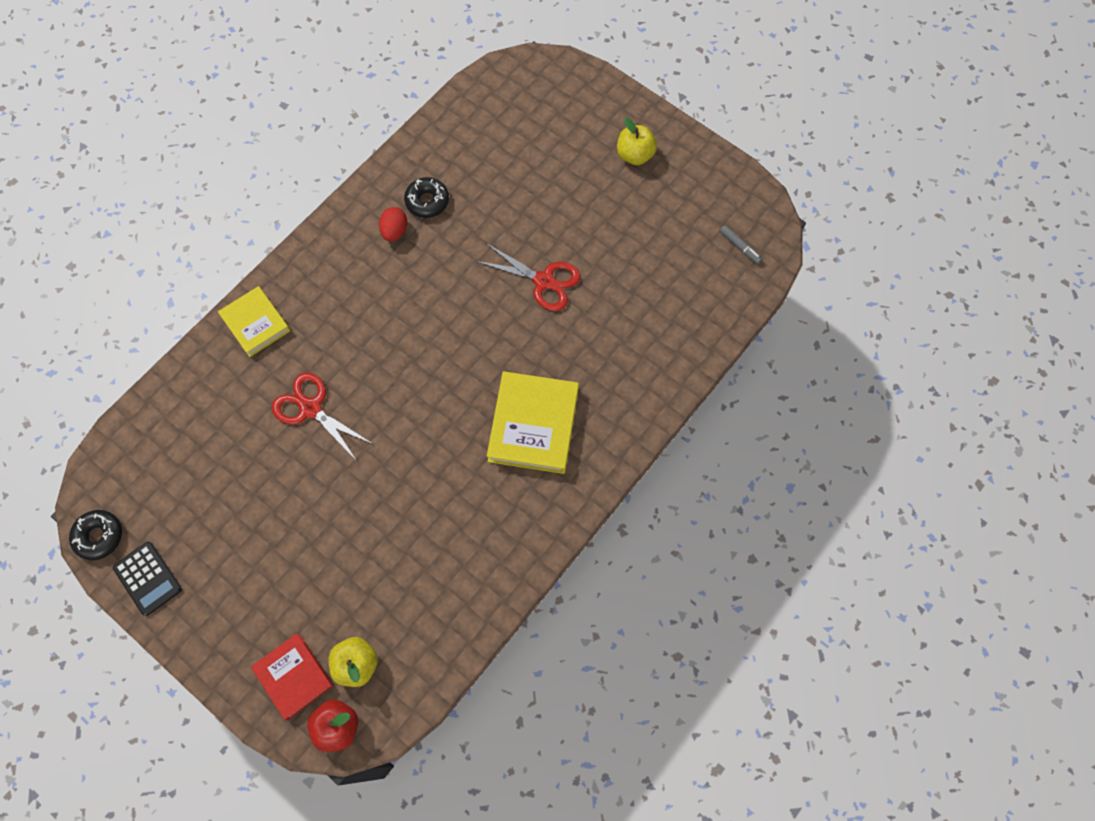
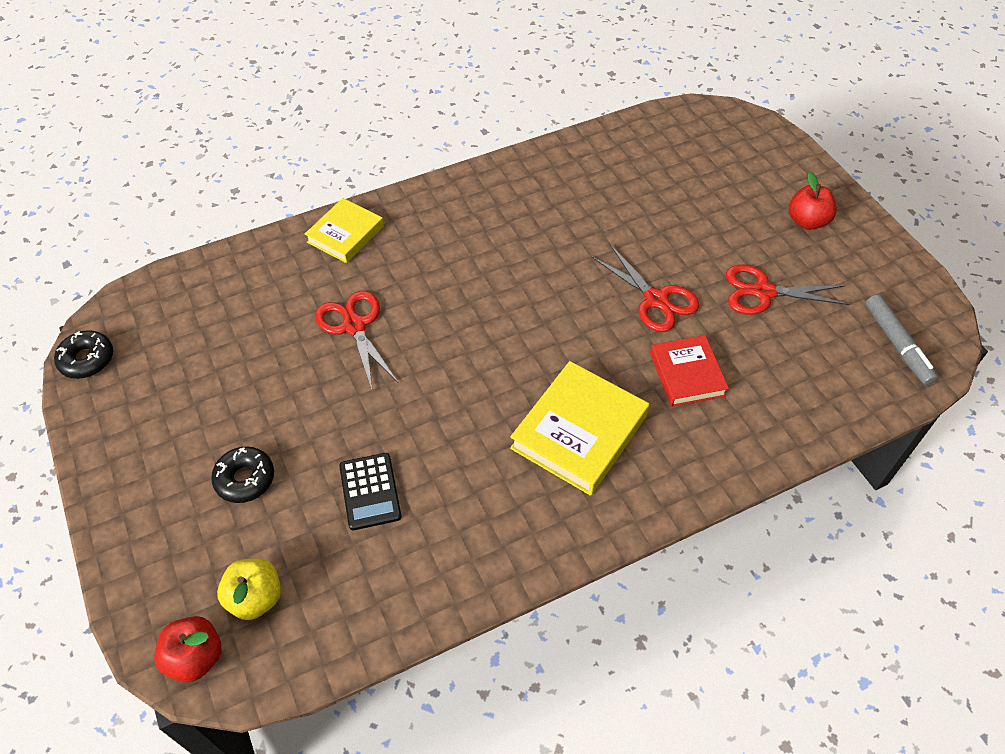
camera: 25 degrees right, 15 degrees down
(147, 578) = (104, 417): black calculator -> black calculator (370, 491)
(256, 323) = (345, 234): yellow book -> yellow book turned 45 degrees clockwise
(293, 677) = (183, 580): red book -> red book (687, 374)
(394, 231) = (522, 204): red egg -> none
(427, 201) = (568, 191): black donut -> black donut (245, 479)
(624, 239) = (763, 292): none -> red scissors
(635, 155) = (807, 221): yellow apple -> red apple
(740, 247) = (897, 344): grey marker -> grey marker, size x1.70

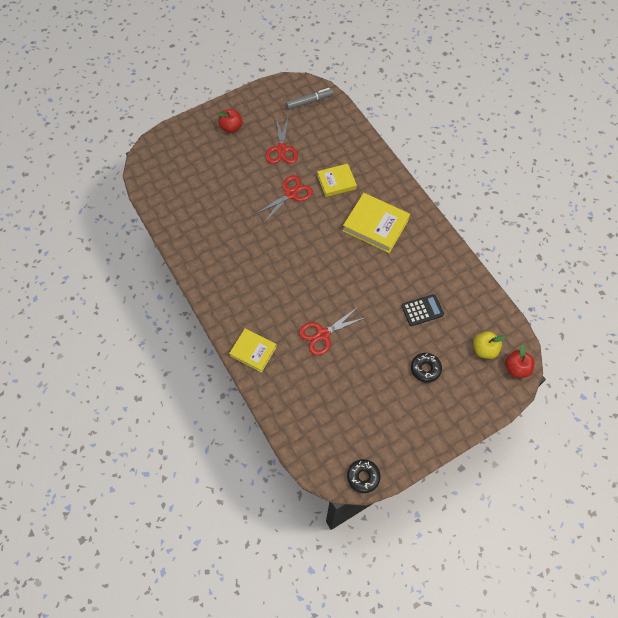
camera: 95 degrees left, 10 degrees up
(687, 374) = (336, 182): red book -> yellow book

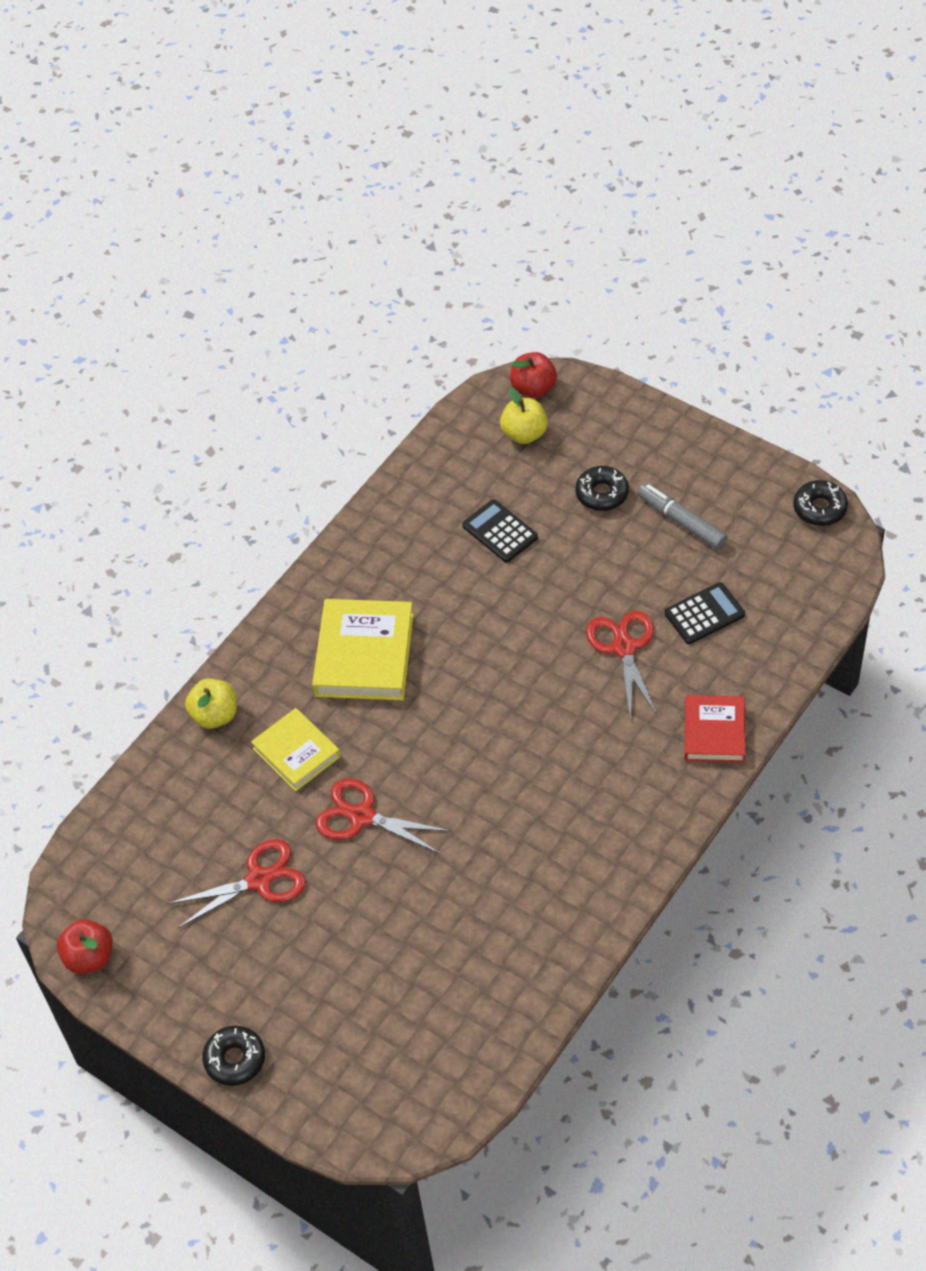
camera: 110 degrees left, 10 degrees down
(209, 117) = (235, 1059): none -> black donut
(231, 127) = (244, 1001): red apple -> red apple (89, 957)
(253, 351) = (714, 732): yellow book -> red book
(309, 101) = (108, 884): grey marker -> grey marker (681, 521)
(323, 334) = (624, 647): red scissors -> red scissors turned 135 degrees counterclockwise
(323, 381) = (704, 614): none -> black calculator
(372, 160) = (215, 715): none -> yellow apple

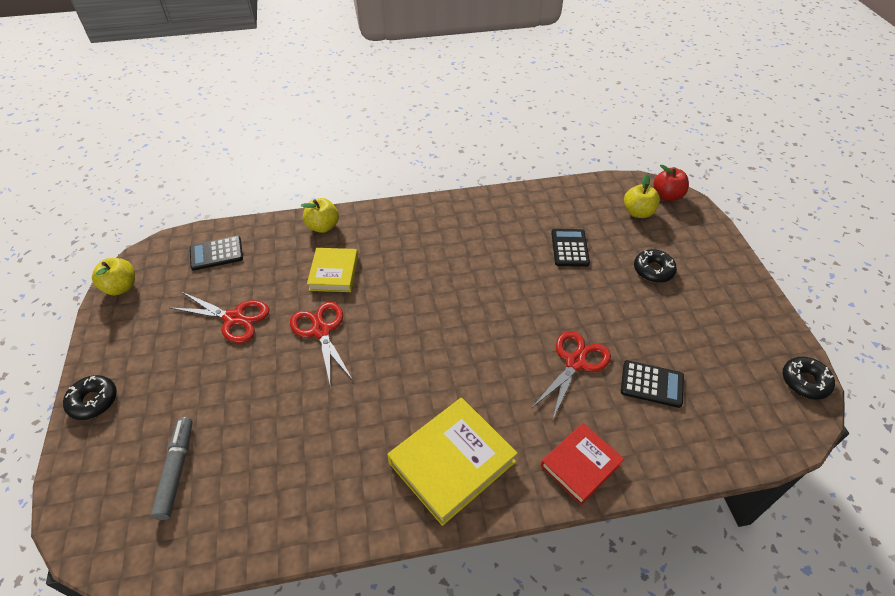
camera: 40 degrees right, 5 degrees down
(89, 957) = (121, 287): red apple -> yellow apple
(140, 839) = (216, 253): none -> black calculator
(364, 655) = (425, 253): yellow book -> yellow book (452, 462)
(681, 521) = (691, 319): grey marker -> grey marker (176, 470)

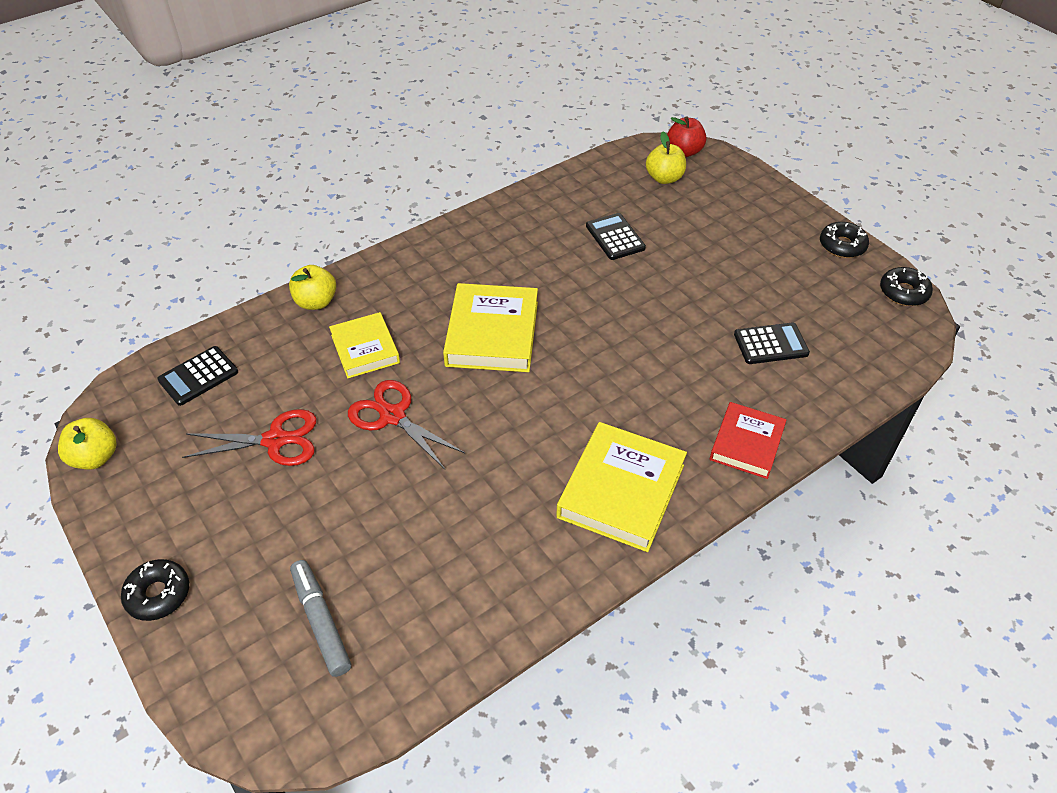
camera: 25 degrees left, 0 degrees up
(430, 293) = (492, 333): none -> yellow book
(575, 362) = (687, 350): red scissors -> none
(653, 270) = (712, 233): black donut -> black donut (842, 245)

